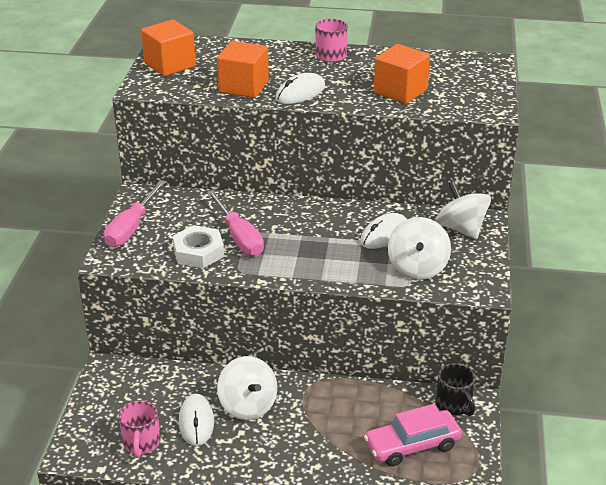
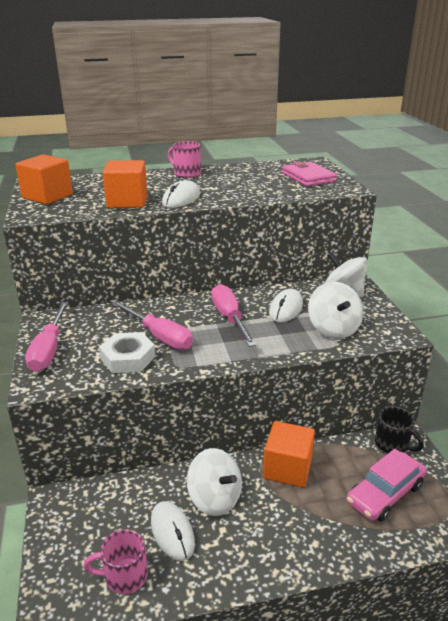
camera: 20 degrees left, 5 degrees down
(141, 443) = (124, 576): pink mug -> pink mug turned 105 degrees clockwise
(318, 232) = (229, 318): none -> pink screwdriver
(400, 91) = (264, 187): orange cube -> orange cube (287, 468)
(462, 85) = (308, 177): none -> pink wallet

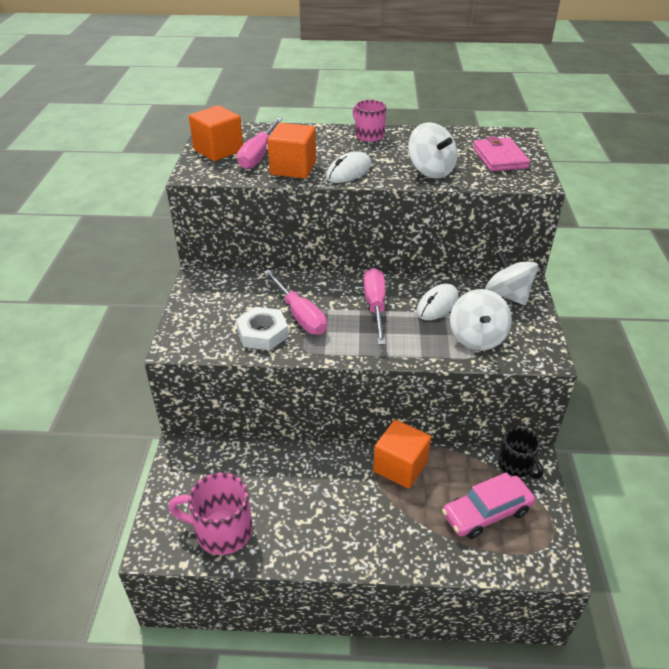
camera: 15 degrees right, 10 degrees up
(49, 349) = (194, 311): pink screwdriver -> pink screwdriver (258, 155)
(124, 576) = (222, 531): pink mug -> pink mug, size x1.50
(172, 532) = (273, 502): white mouse -> none
(215, 498) = (321, 480): white spinning top -> white spinning top (430, 171)

